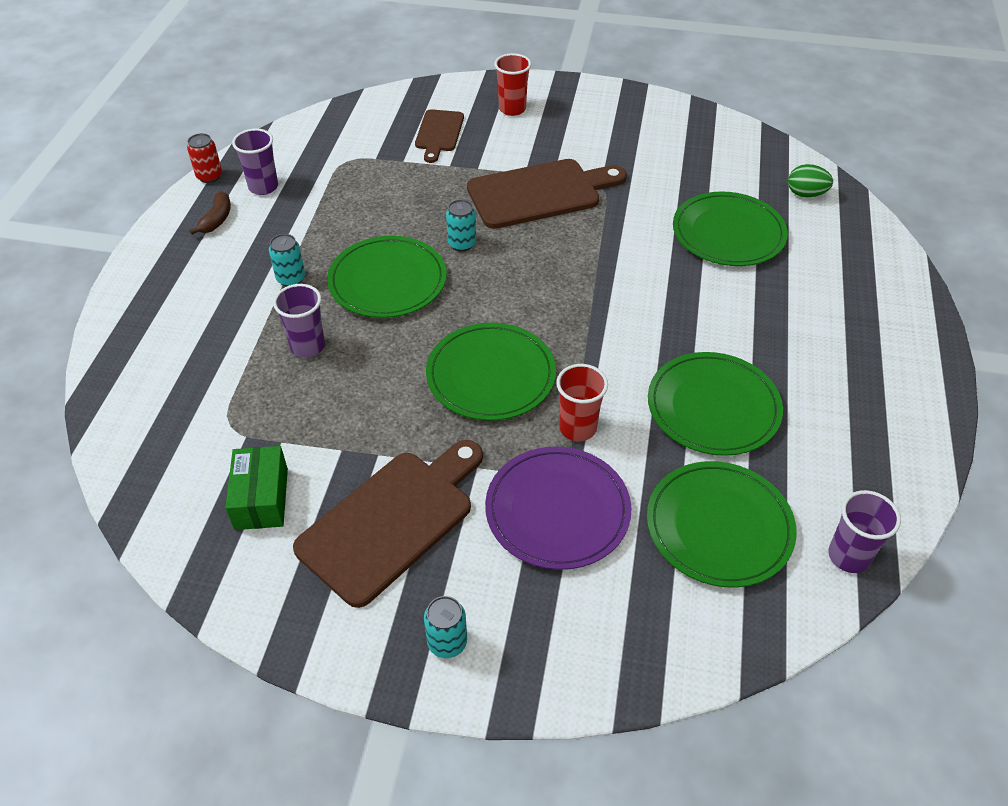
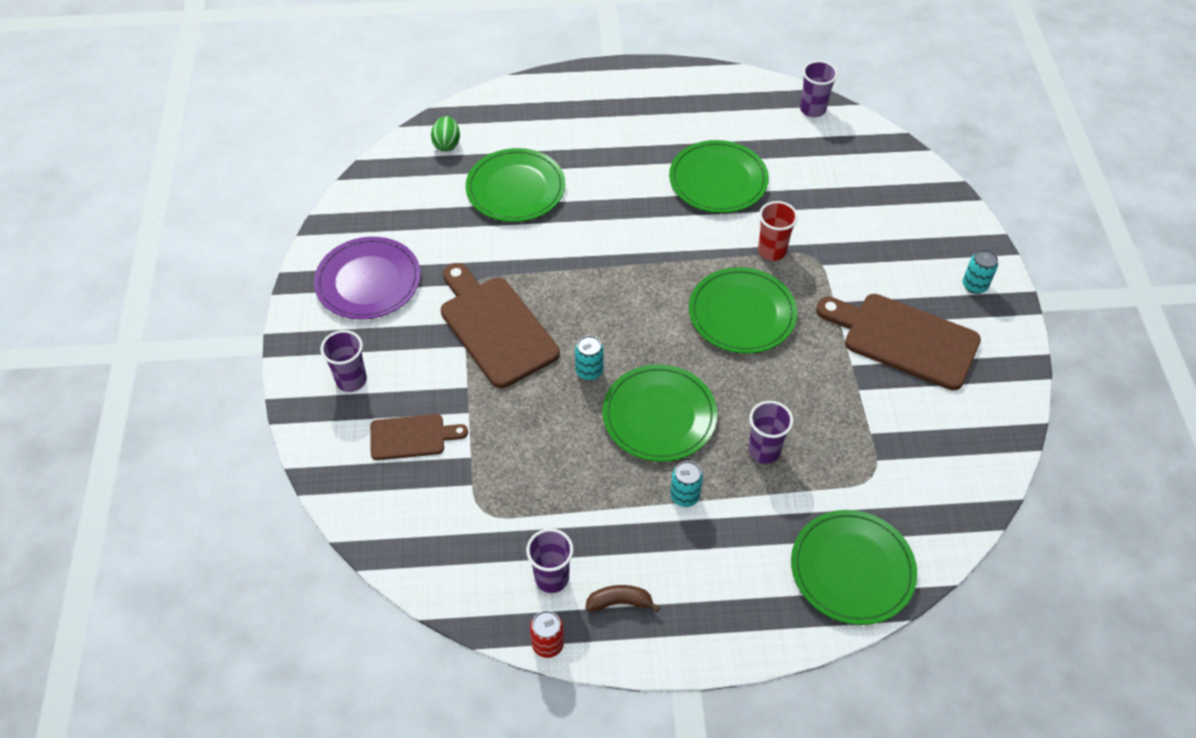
camera: 105 degrees left, 5 degrees up
(261, 498) = (927, 426): green box -> none
(512, 109) = (351, 380): red cup -> purple cup
(557, 510) = (848, 249): purple plate -> purple plate (368, 281)
(719, 526) = (820, 168): green plate -> green plate (852, 569)

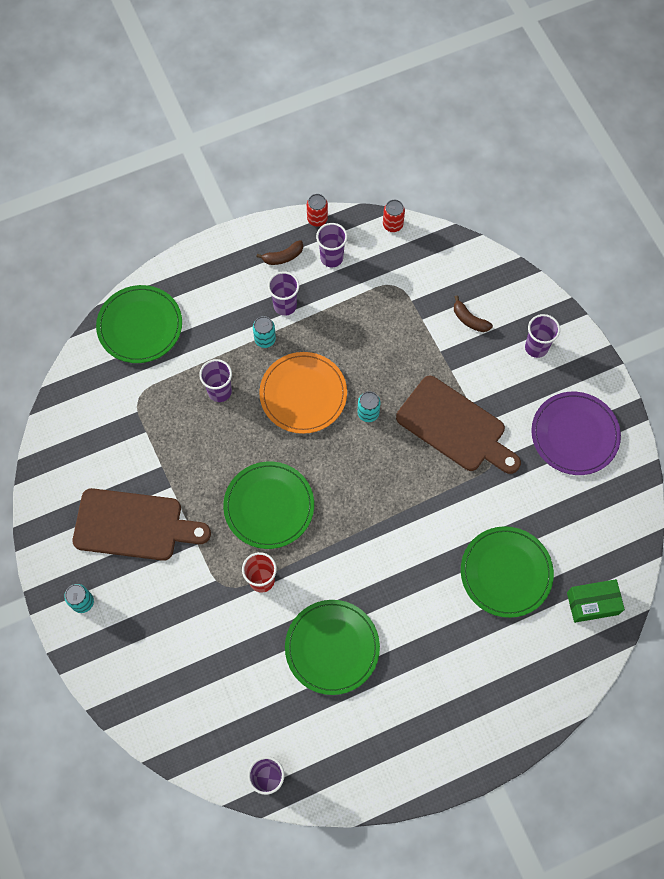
camera: 160 degrees right, 15 degrees up
(412, 437) = (469, 320): brown cutting board -> brown banana
(444, 598) = (392, 225): none -> red can
(447, 144) = (592, 603): green egg -> green box
(642, 532) = (285, 305): none -> purple cup
(659, 415) = (303, 394): green plate -> orange plate

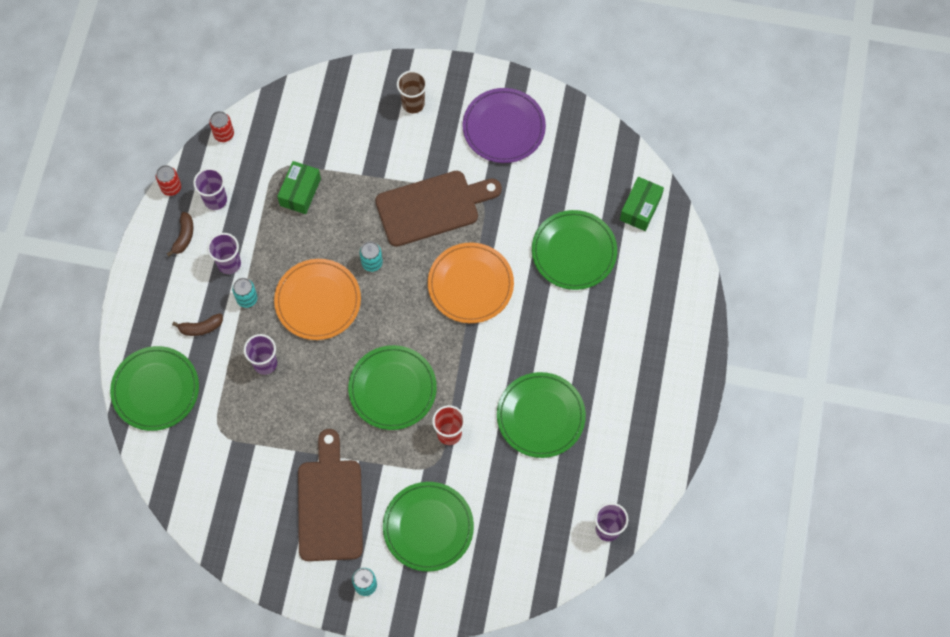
camera: 55 degrees left, 0 degrees up
(134, 525) = (330, 504): brown cutting board -> brown cutting board turned 45 degrees counterclockwise
(167, 619) = (428, 527): none -> green plate
(387, 315) = (300, 192): none -> green box
(409, 506) = (470, 284): none -> orange plate
(469, 320) = (352, 135): brown banana -> brown banana (201, 328)
(536, 347) = (413, 104): purple cup -> brown cup

